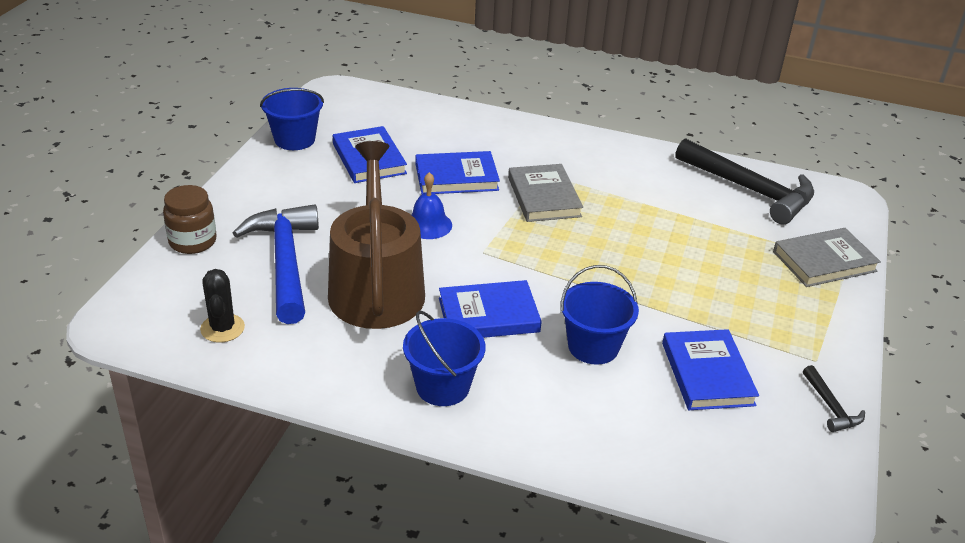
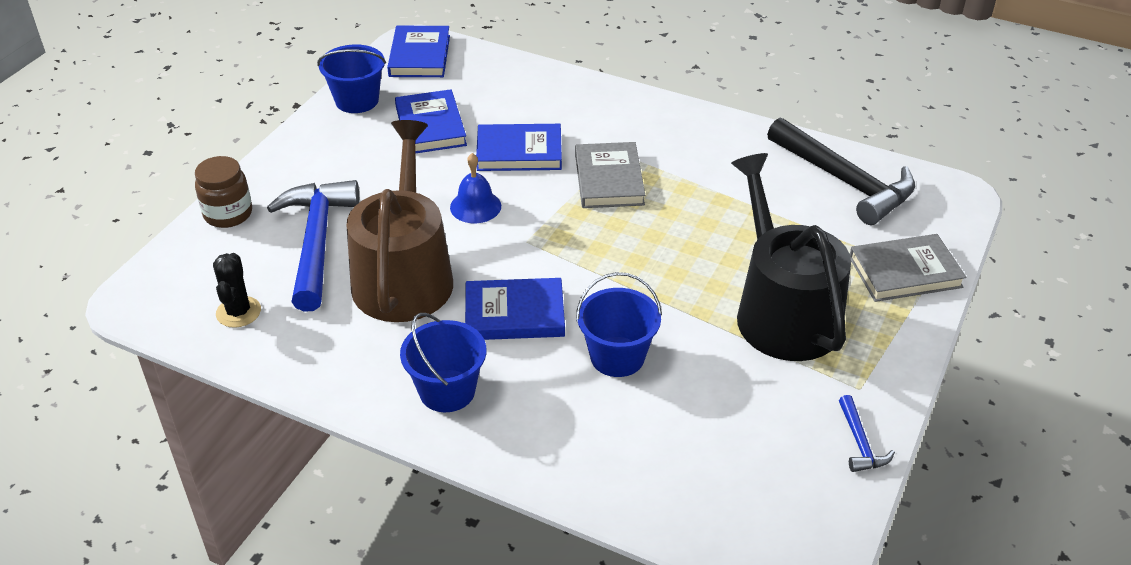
camera: 10 degrees right, 5 degrees up
(707, 374) = (733, 395): blue book -> blue book (419, 56)
(729, 299) = (783, 311): none -> black watering can
(830, 407) = (860, 443): black hammer -> blue hammer

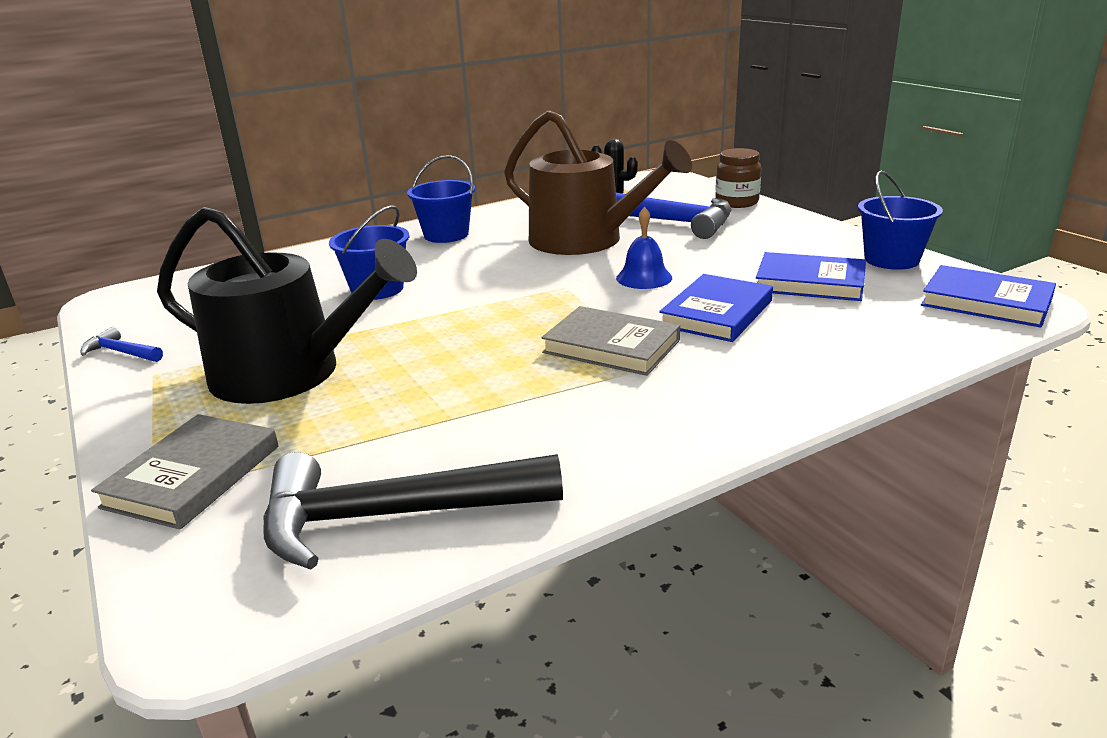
camera: 125 degrees right, 15 degrees down
(514, 314) = (483, 266): blue book -> none

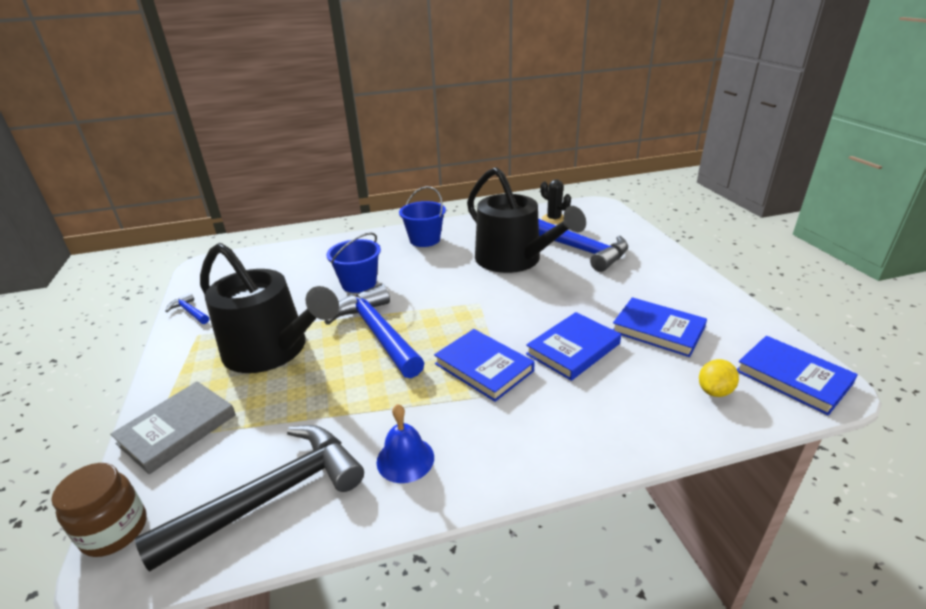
camera: 15 degrees right, 5 degrees up
(394, 516) = (272, 496): black hammer -> black hammer turned 135 degrees clockwise
(440, 334) = (378, 333): none -> blue hammer
(586, 240) = (514, 260): brown watering can -> black watering can
(611, 346) = (484, 367): grey book -> blue book
(644, 277) = (537, 303): blue bell -> blue bell (405, 459)
(736, 202) = (640, 238): brown jar -> brown jar (115, 531)
(891, 260) = (734, 317): blue bucket -> none
(907, 326) = (714, 391): none -> yellow lemon

